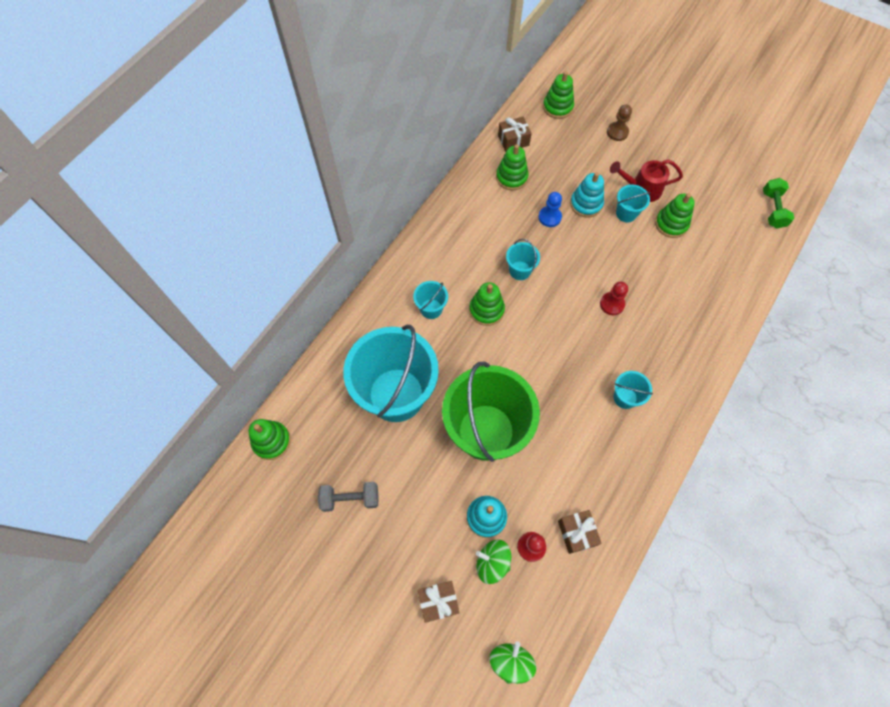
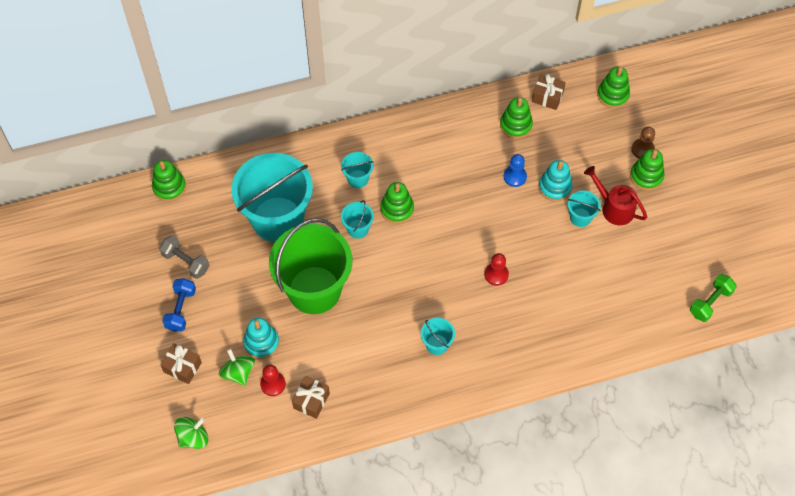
camera: 40 degrees right, 5 degrees down
(386, 547) = (181, 309): none -> blue dumbbell
(520, 270) = (450, 199): turquoise bucket -> turquoise bucket (358, 229)
(671, 224) = (609, 251): green stacking toy -> green stacking toy (646, 176)

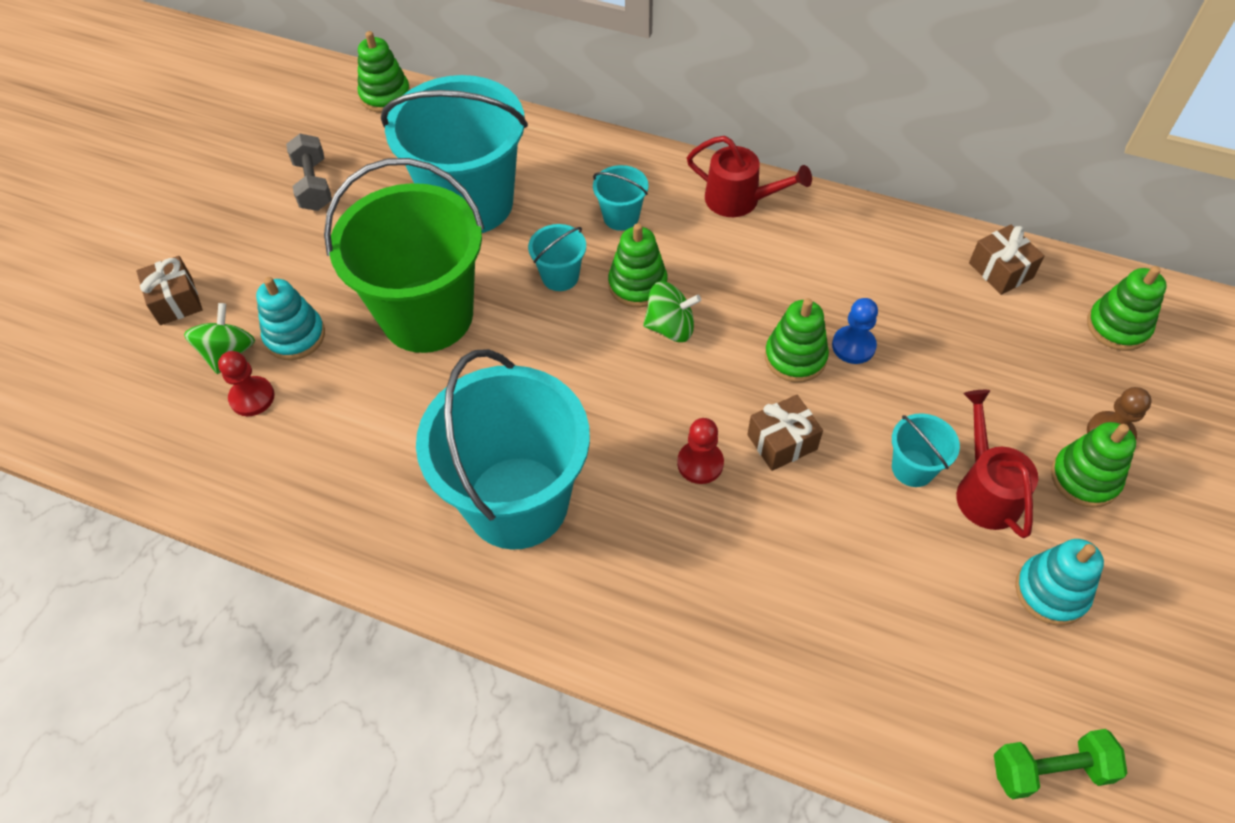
camera: 40 degrees right, 5 degrees down
(181, 309) = (249, 234): blue dumbbell -> none
(193, 437) = (91, 394): green spinning top -> green spinning top (670, 327)
(311, 401) = (274, 455): brown gift -> brown gift (782, 442)
(405, 133) = (740, 200): none -> red watering can
(437, 344) = (517, 502): turquoise bucket -> turquoise bucket, size x2.40
(516, 125) = (916, 279): green stacking toy -> green stacking toy (795, 357)
(555, 187) = (906, 399): turquoise stacking toy -> turquoise stacking toy (1051, 591)

